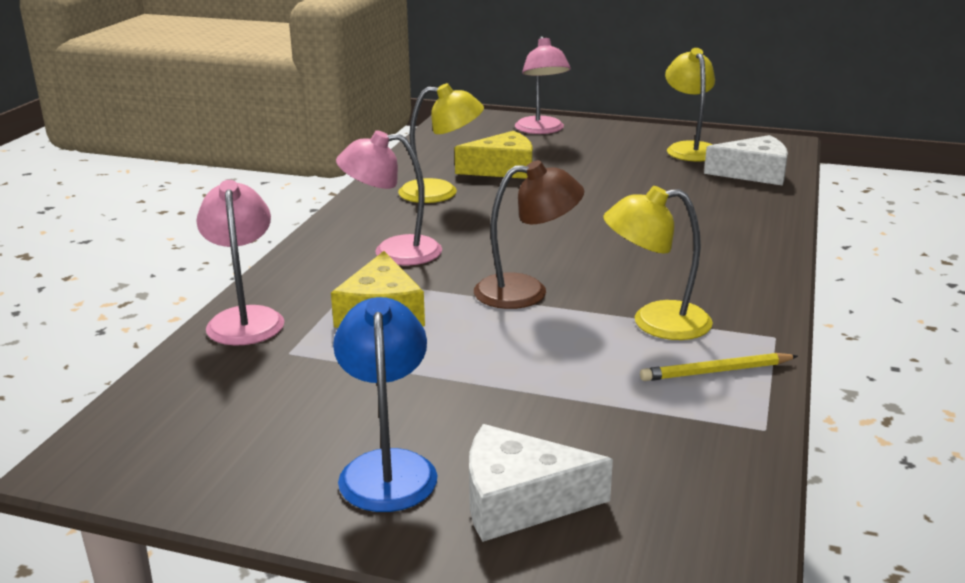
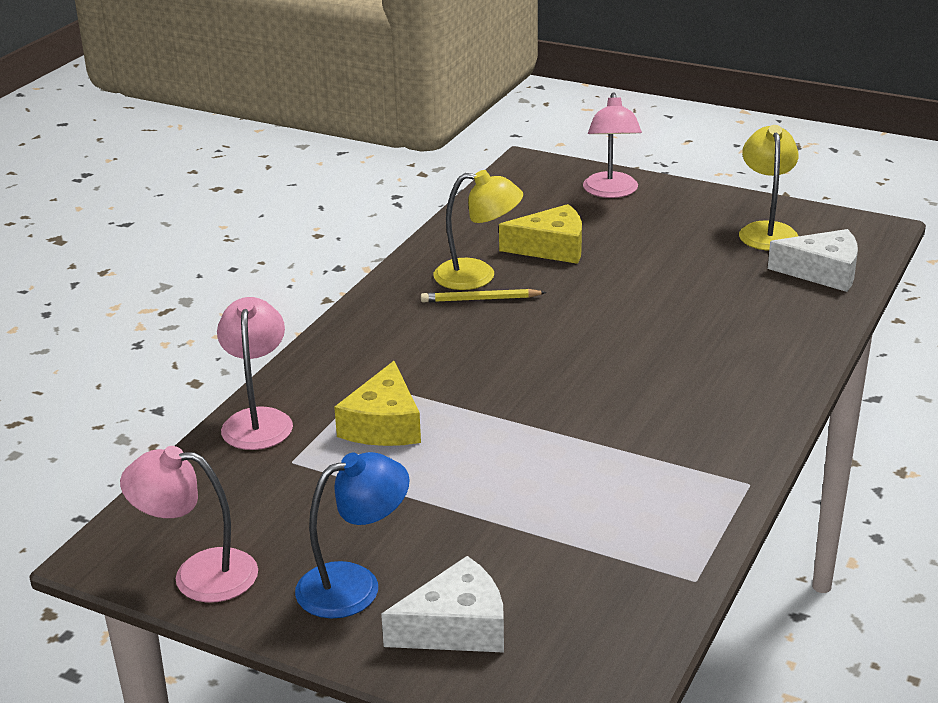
camera: 10 degrees right, 5 degrees up
(387, 467) = (354, 585): blue lamp -> blue lamp turned 60 degrees clockwise
(393, 252) = (411, 352): pink lamp -> pink lamp (198, 574)
(519, 501) = (456, 627): white cheese -> white cheese turned 150 degrees clockwise
(526, 291) = (528, 410): brown lamp -> none
(655, 322) = (640, 457): yellow lamp -> none
(716, 371) = (676, 517): yellow pencil -> yellow pencil (480, 299)

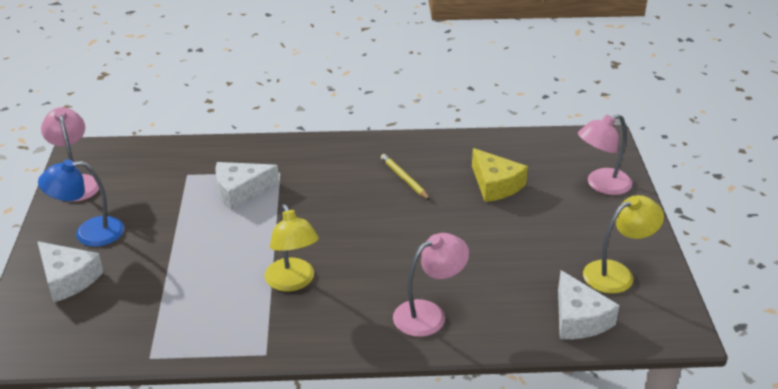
camera: 60 degrees right, 5 degrees up
(258, 420) = (218, 150): pink lamp -> pink lamp (429, 314)
(354, 585) = (89, 233): blue lamp -> blue lamp turned 135 degrees clockwise
(384, 425) = (240, 191): yellow cheese -> white cheese
(478, 276) = (432, 168): yellow lamp -> yellow lamp (292, 282)

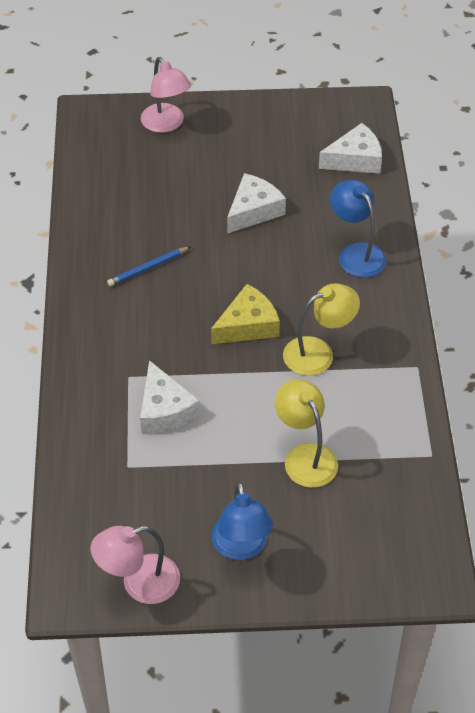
camera: 90 degrees left, 15 degrees up
(68, 279) = (322, 551): white cheese -> white cheese (253, 211)
(404, 179) = (148, 268): yellow pencil -> blue pencil
(429, 314) = (356, 253): pink lamp -> blue lamp
(495, 185) = (162, 198): yellow cheese -> yellow cheese (248, 325)
(617, 273) = (296, 130): yellow lamp -> yellow lamp (305, 456)

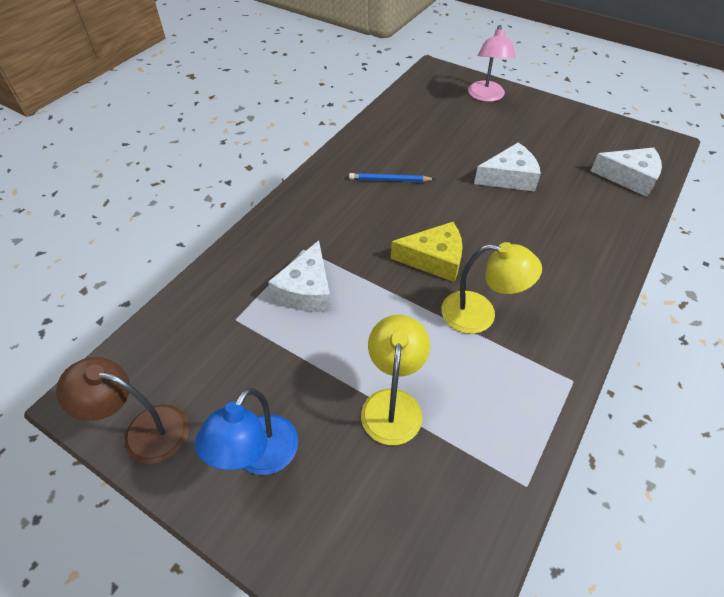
camera: 35 degrees right, 0 degrees up
(139, 583) = (144, 430): pink lamp -> brown lamp
(356, 253) = (579, 249): blue lamp -> none

